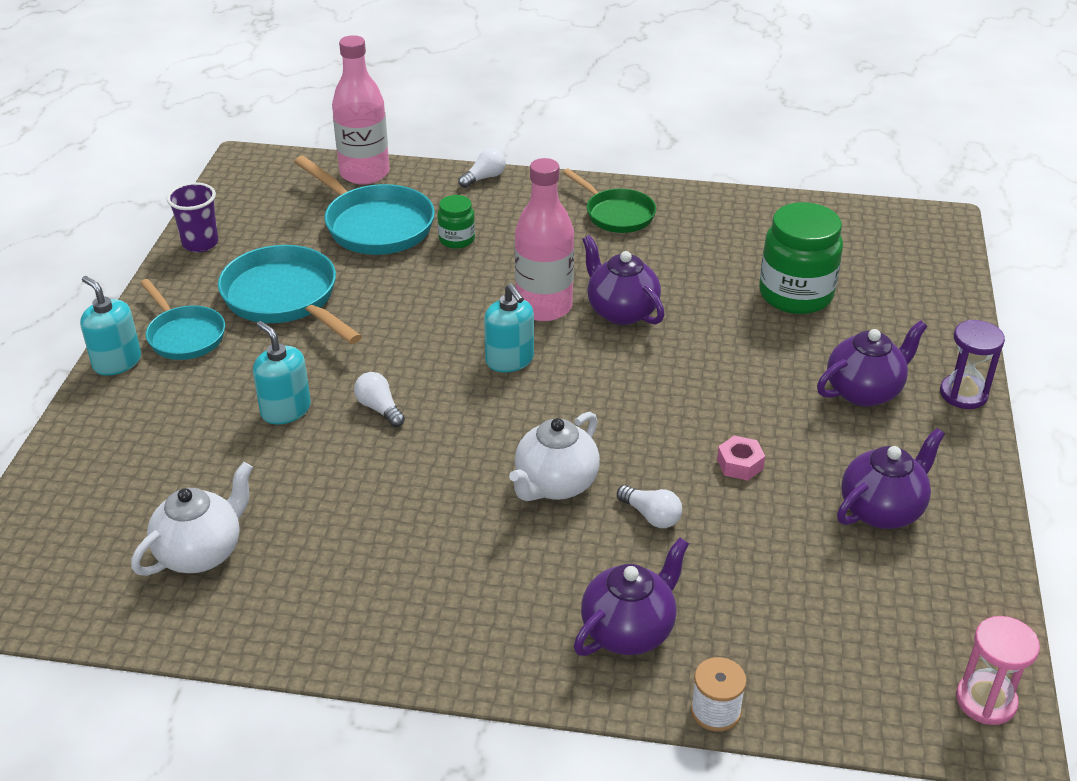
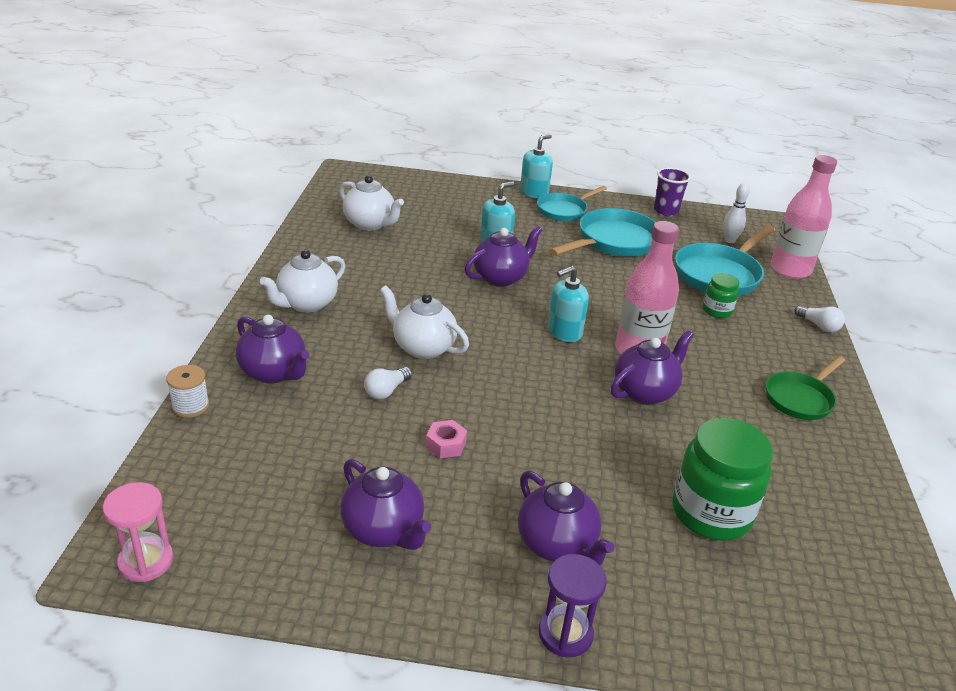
camera: 85 degrees right, 5 degrees down
(289, 204) = (729, 240): none -> white bowling pin
(379, 408) = (500, 278): white light bulb -> purple teapot
(453, 612) = (306, 304): none -> white teapot

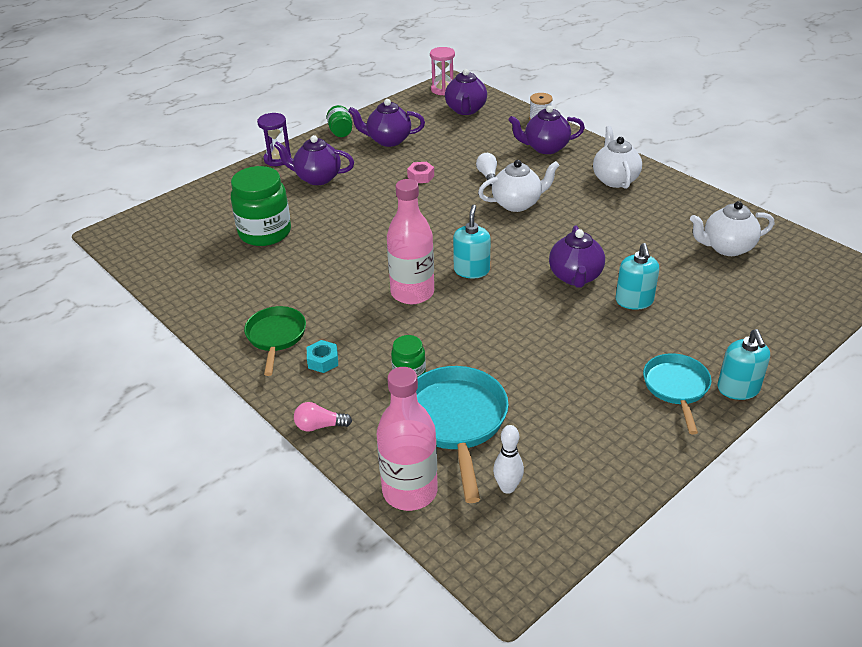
camera: 135 degrees right, 5 degrees up
(409, 609) = (340, 132): none -> green jar
(613, 242) = (580, 384): turquoise pan -> none
(645, 392) = (372, 268): purple teapot -> purple teapot (466, 110)
(666, 211) = (617, 481): purple cup -> none
(775, 357) = (323, 361): none -> turquoise nut
(819, 326) = (319, 426): white light bulb -> pink light bulb

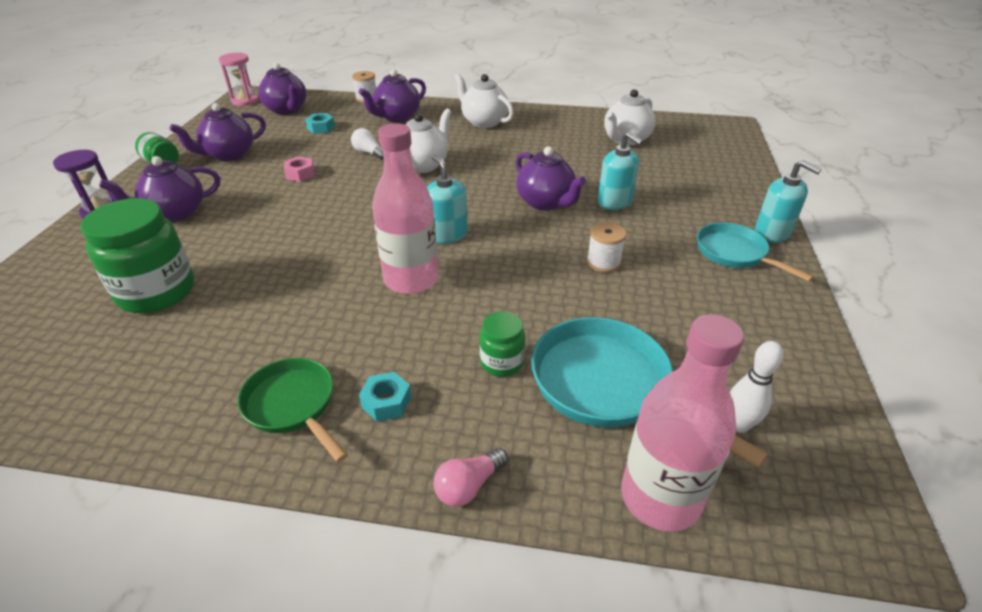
camera: 40 degrees left, 0 degrees up
(475, 138) = (321, 128): none -> turquoise nut
(559, 343) = (603, 262): none -> white spool

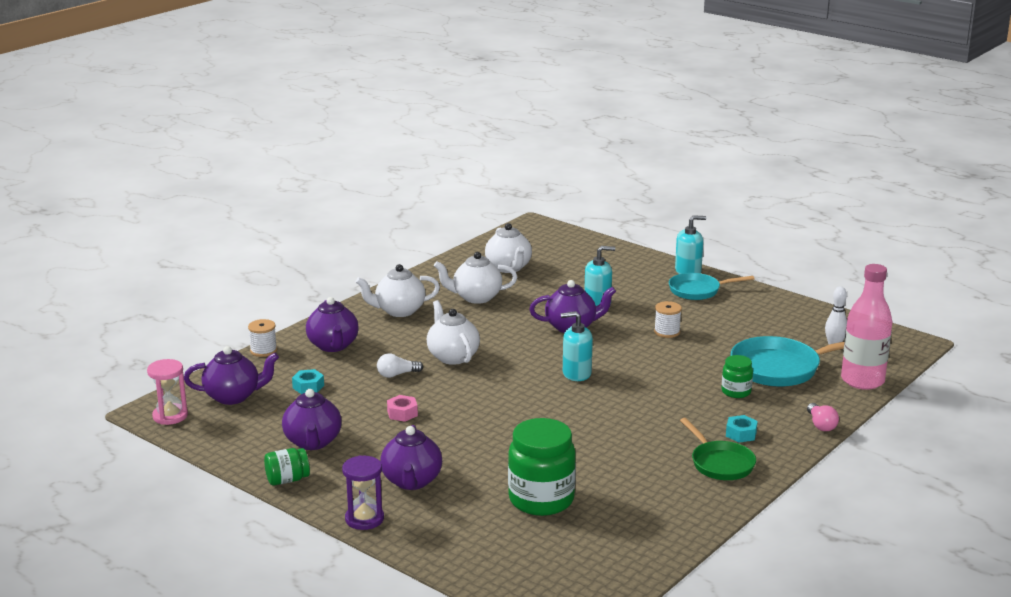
camera: 60 degrees left, 15 degrees down
(293, 406) = (720, 463): green pan -> green pan turned 105 degrees counterclockwise
(411, 280) = (622, 400): pink bottle -> none
(548, 143) = (476, 297): none -> white teapot

